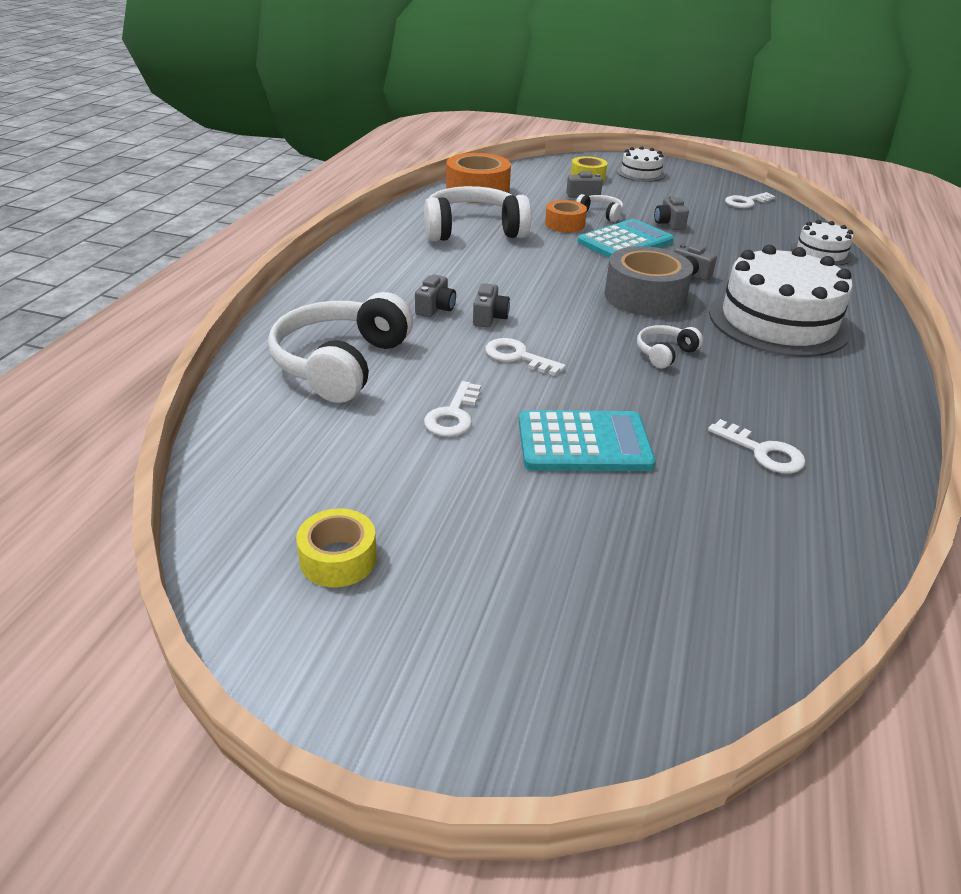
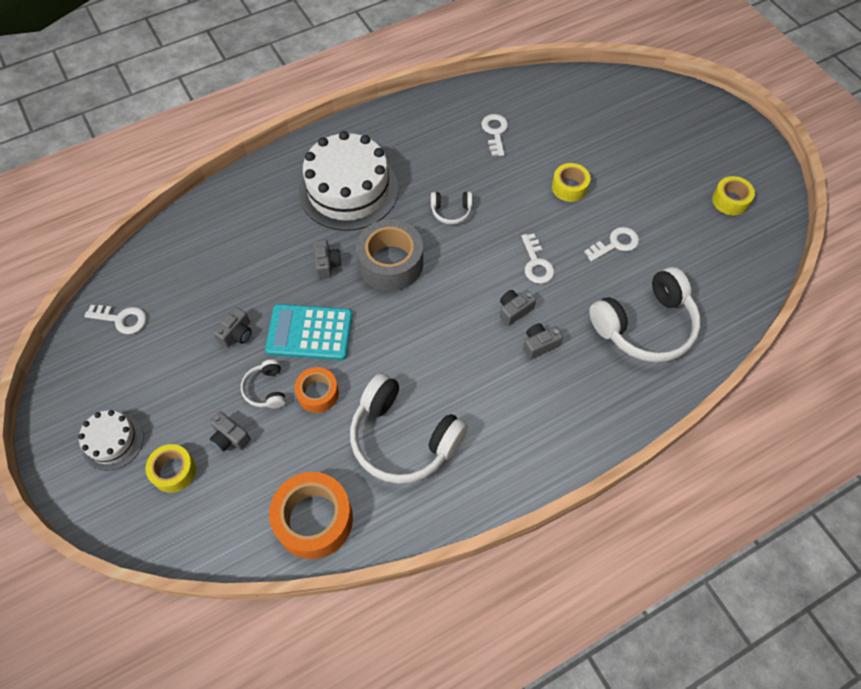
camera: 135 degrees left, 25 degrees up
(584, 443) = (569, 187): turquoise calculator -> yellow tape
(821, 253) = (200, 223): white cake -> none

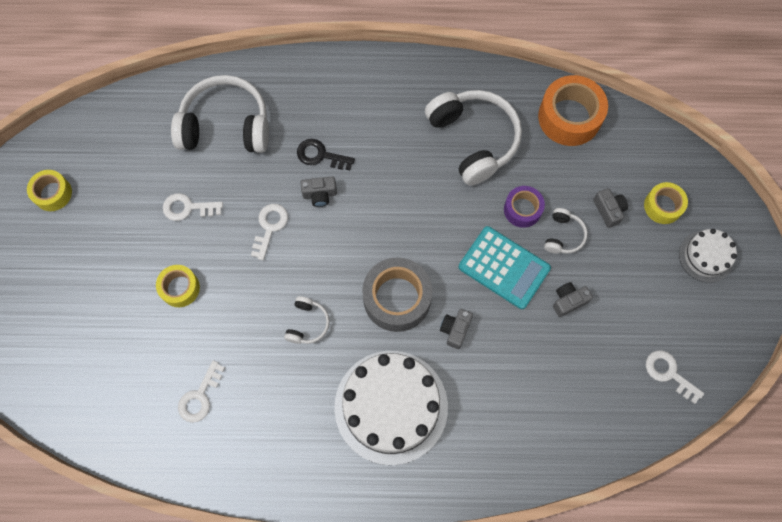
camera: 150 degrees left, 10 degrees up
(318, 393) = (522, 209): orange tape -> purple tape
(451, 211) = (307, 324): white headphones -> white headphones turned 75 degrees clockwise
(539, 344) = (320, 155): grey camera -> black key

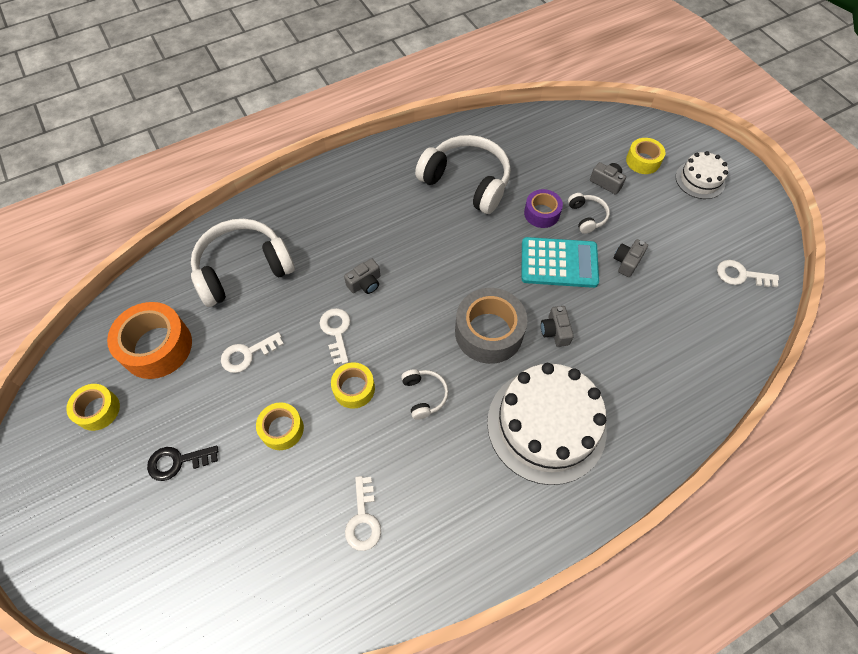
camera: 30 degrees left, 10 degrees down
(255, 286) = (354, 388): none -> yellow tape
(320, 155) = (345, 252): black key -> black key (177, 462)
(569, 117) = (529, 133): orange tape -> orange tape (157, 347)

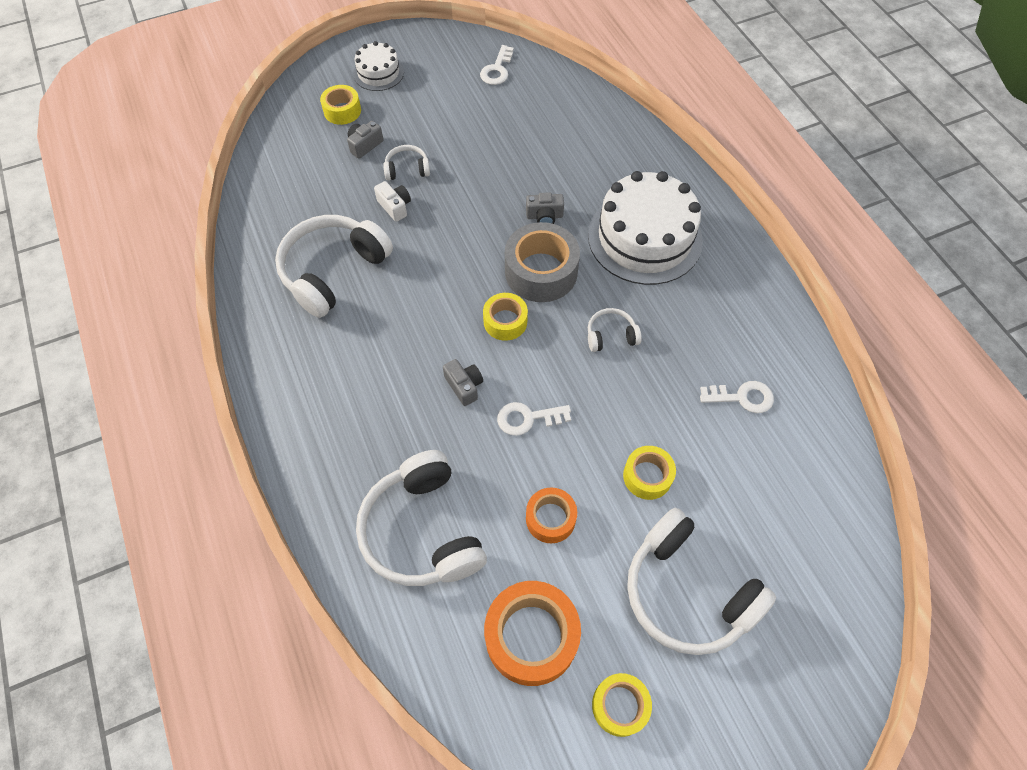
camera: 85 degrees left, 0 degrees up
(177, 462) = (687, 592): black key -> white headphones
(247, 354) = (550, 518): white key -> orange tape
(354, 388) = (600, 402): yellow tape -> yellow tape (505, 321)
(541, 213) = (395, 207): purple tape -> white camera
(559, 263) = (463, 201): turquoise calculator -> none
(627, 262) = (470, 147): grey camera -> none

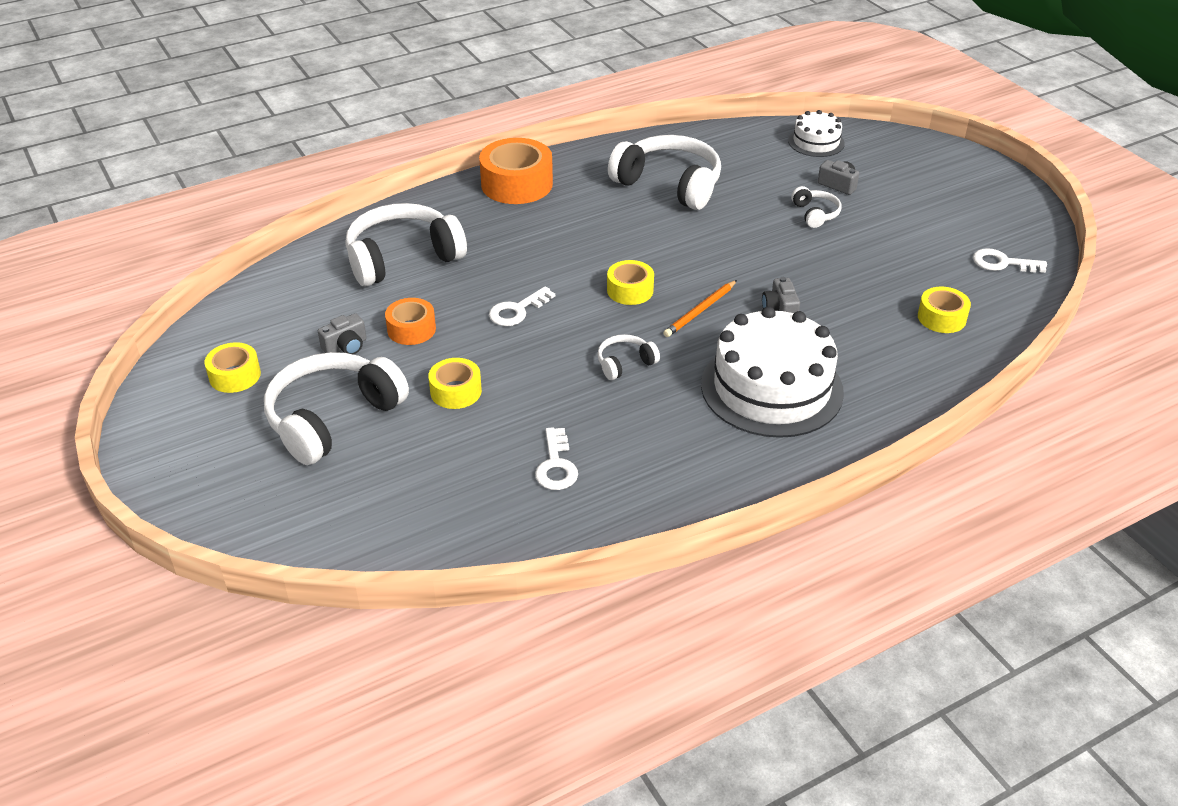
camera: 85 degrees right, 20 degrees down
(342, 111) = (882, 167): yellow tape -> yellow tape (941, 318)
(378, 73) = (951, 183): white cake -> white cake (816, 142)
(395, 207) = (760, 211): white camera -> none
(464, 386) = (550, 270): grey camera -> grey camera (346, 346)
(527, 418) = (517, 310): white key -> white key turned 120 degrees counterclockwise
(531, 636) = (302, 323): orange tape -> orange tape (517, 184)
(541, 272) = (700, 311): grey tape -> orange pencil
(611, 335) = (625, 363): white headphones -> white headphones turned 105 degrees counterclockwise

